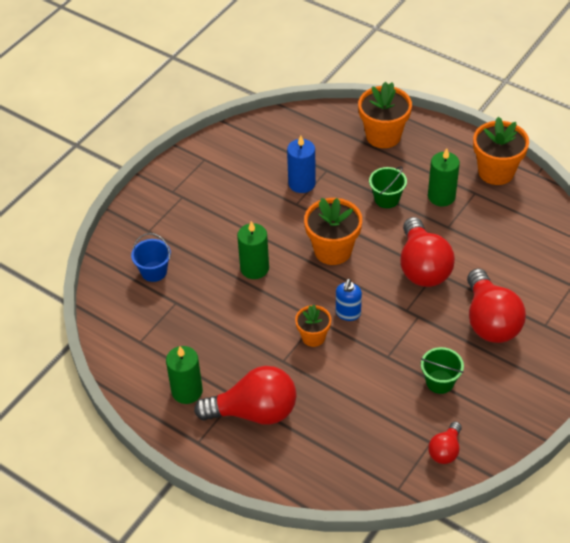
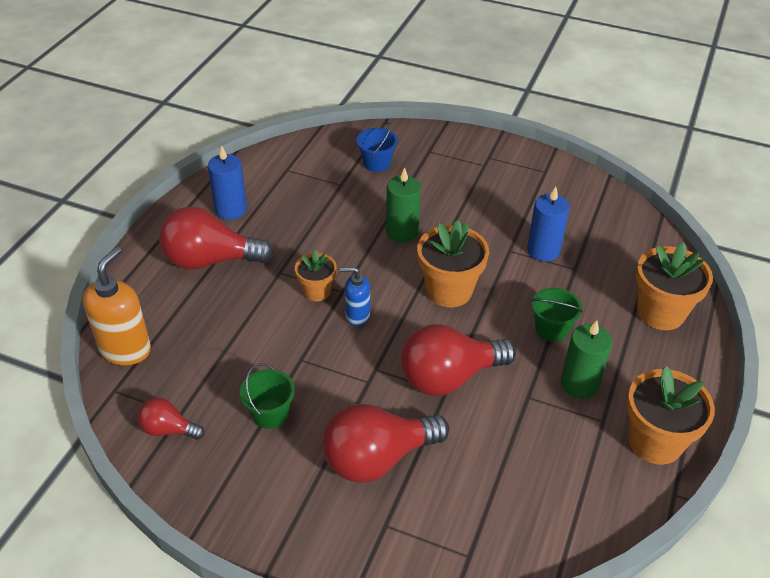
camera: 75 degrees right, 5 degrees down
(187, 391) = (231, 210): green candle -> blue candle
(254, 412) = (210, 260): red light bulb -> red light bulb turned 105 degrees clockwise
(352, 480) = (126, 349): none -> orange soap dispenser

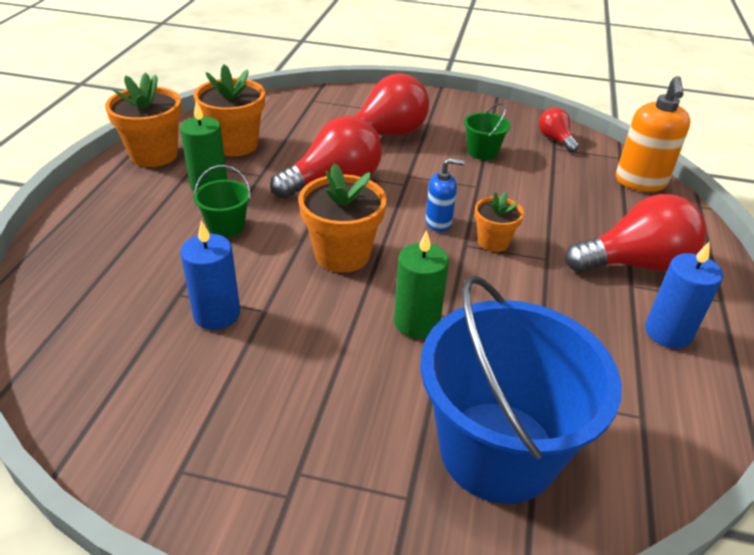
camera: 170 degrees right, 5 degrees down
(168, 429) = (555, 140): red light bulb -> red light bulb turned 120 degrees counterclockwise
(376, 163) = (498, 450): blue bucket -> blue bucket, size x2.33
(660, 313) = (90, 251): orange flower pot -> orange flower pot (235, 144)

